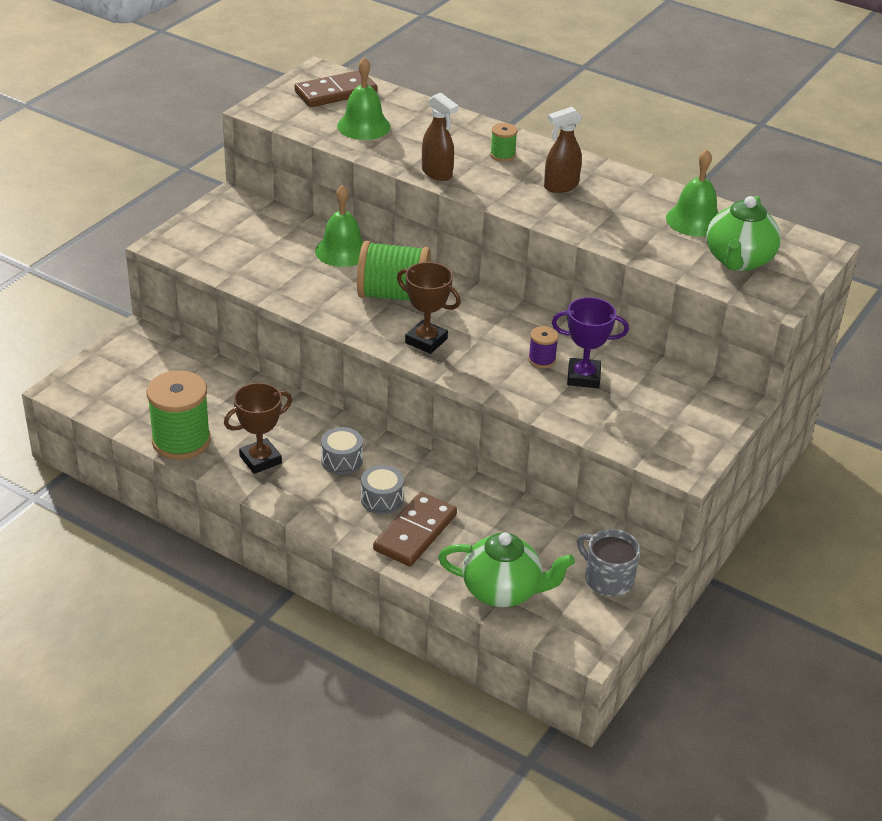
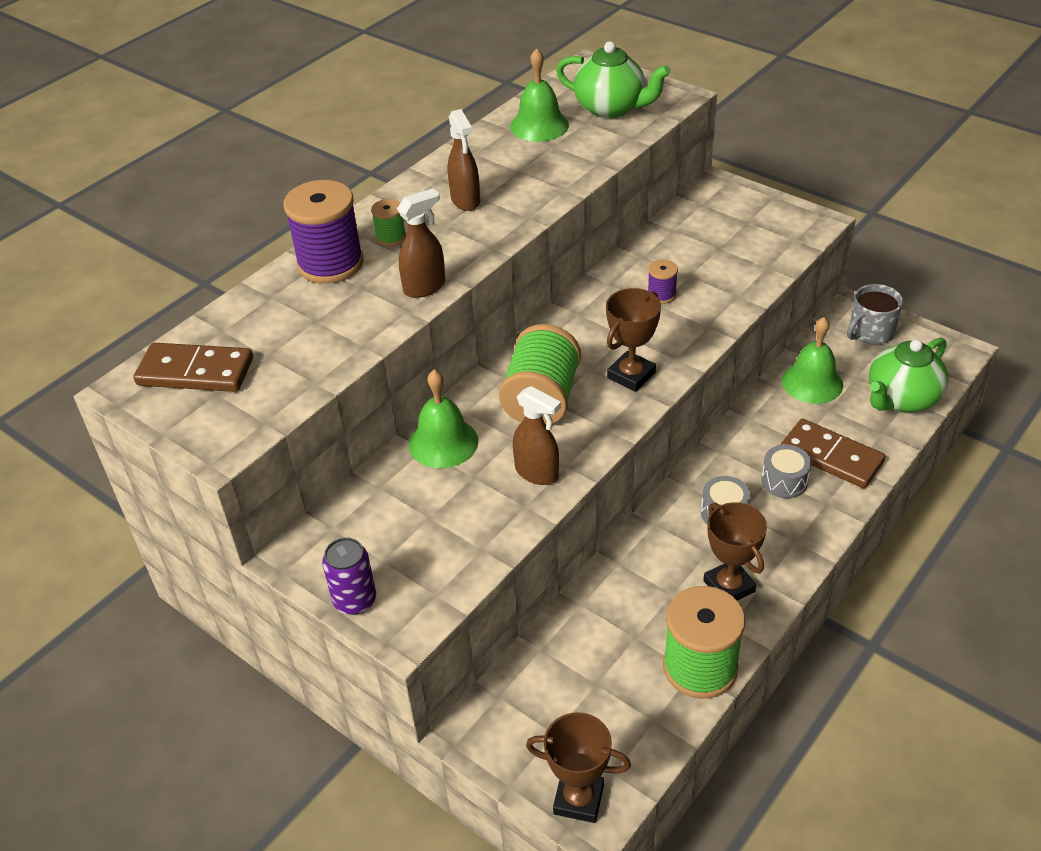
camera: 80 degrees left, 5 degrees up
(78, 382) = (578, 799): none -> brown trophy
(191, 224) = (355, 600): none -> purple can
(309, 294) = (537, 473): none -> brown spray bottle
(336, 93) = (195, 371): brown domino -> brown domino turned 60 degrees counterclockwise
(363, 126) = (295, 346): green bell -> green bell (812, 382)
(464, 132) = (330, 264): none -> purple spool
(503, 591) = (901, 399): green teapot -> green teapot turned 150 degrees counterclockwise
(583, 377) = (688, 270): purple trophy -> none

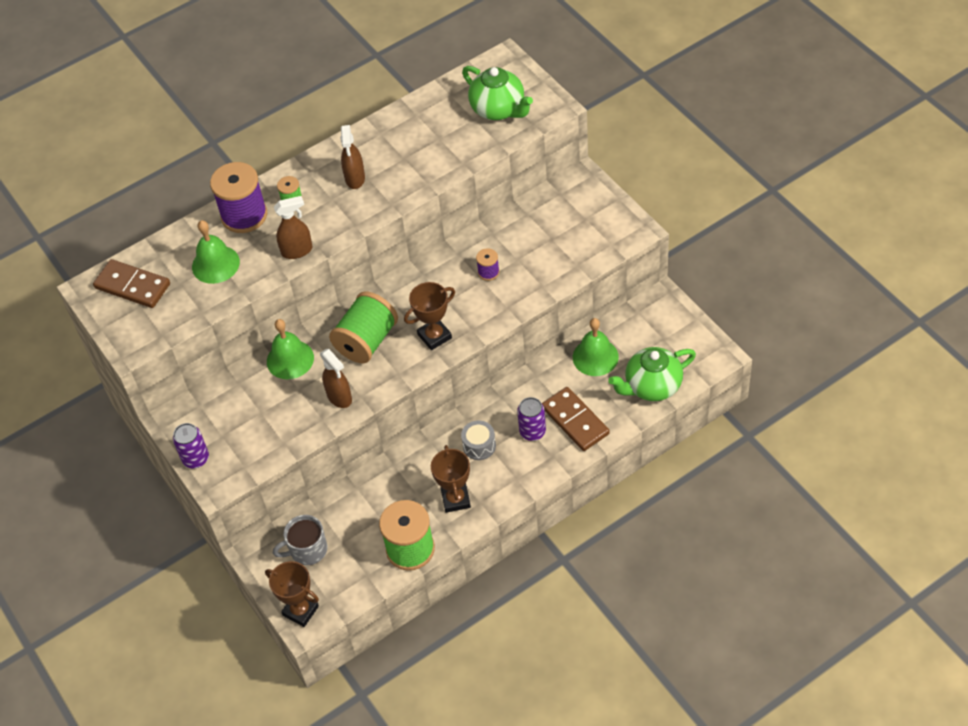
camera: 20 degrees right, 10 degrees up
(539, 125) = (438, 115): green bell -> green bell (215, 264)
(784, 481) = (532, 432): grey drum -> purple can
(870, 332) = (662, 323): grey mug -> grey mug (307, 550)

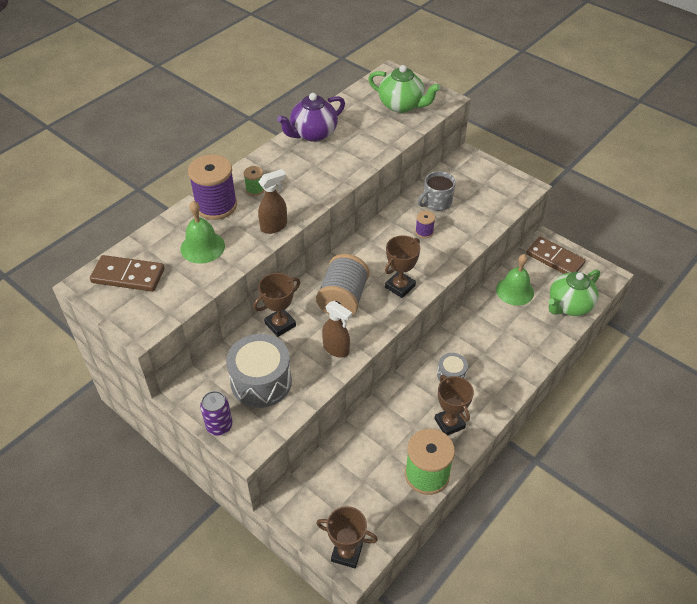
camera: 20 degrees left, 5 degrees down
(251, 420) = (261, 382): none -> grey drum
(290, 359) = (280, 324): green bell -> brown trophy
(307, 550) = (333, 493): grey mug -> grey mug (436, 202)
(355, 179) = (304, 166): brown spray bottle -> none
(366, 341) = (343, 299): green spool -> grey spool
(380, 136) = (313, 134): none -> purple teapot
(532, 432) = (490, 356): purple can -> none
(575, 421) = (521, 342): brown domino -> brown domino (554, 259)

